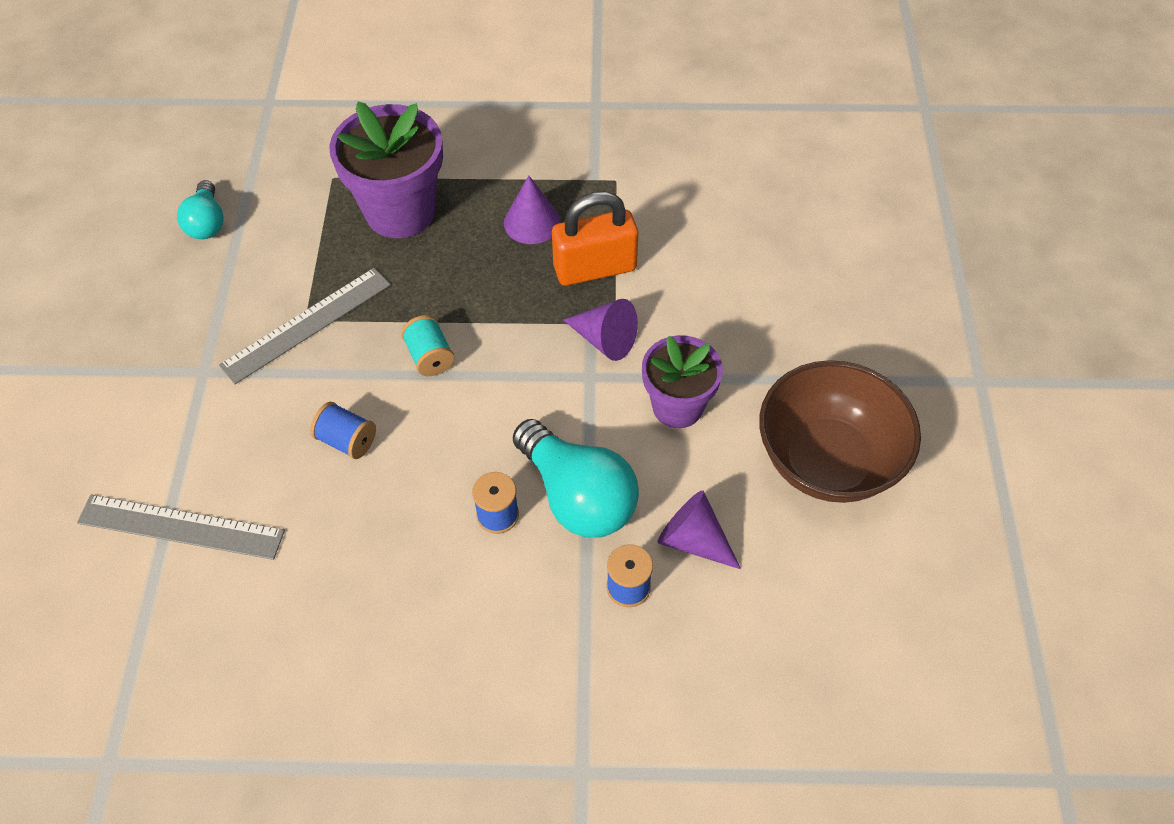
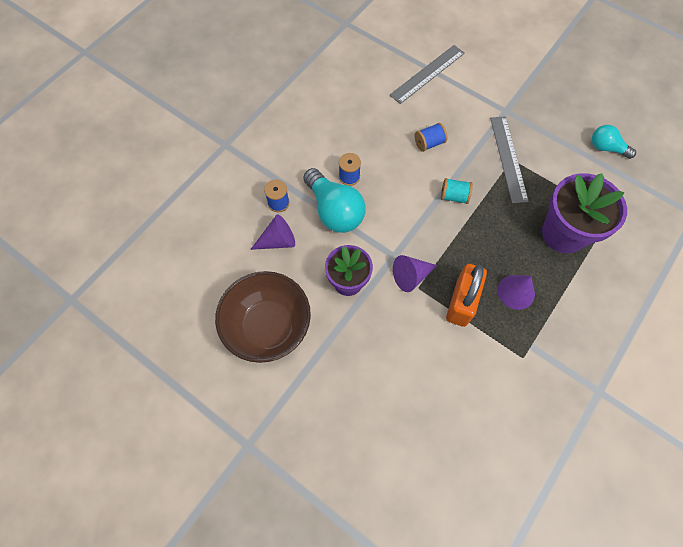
camera: 125 degrees right, 10 degrees up
(577, 496) = (334, 210): turquoise light bulb -> turquoise light bulb turned 120 degrees counterclockwise

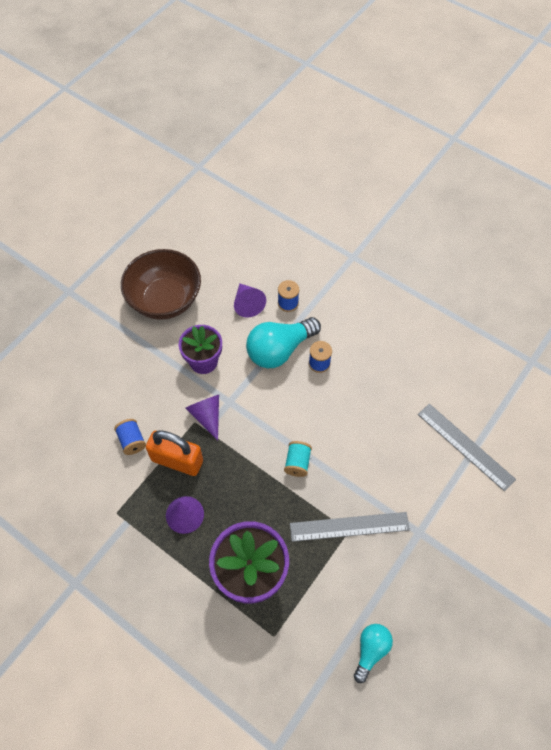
camera: 90 degrees right, 5 degrees down
(429, 143) = (365, 442): blue spool -> blue spool (132, 441)

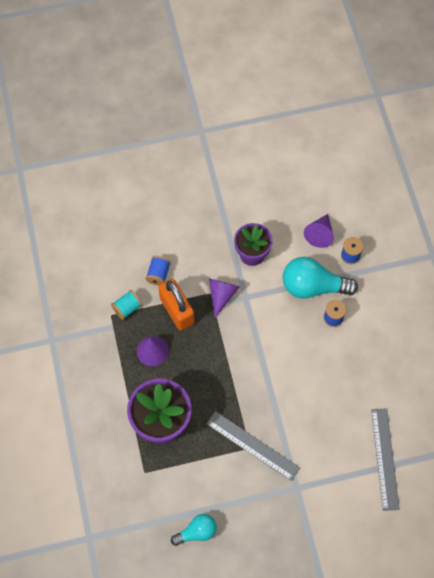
camera: 40 degrees right, 5 degrees up
(165, 300) = (263, 187): brown bowl -> none
(297, 463) = (255, 375): turquoise spool -> turquoise spool (127, 308)

